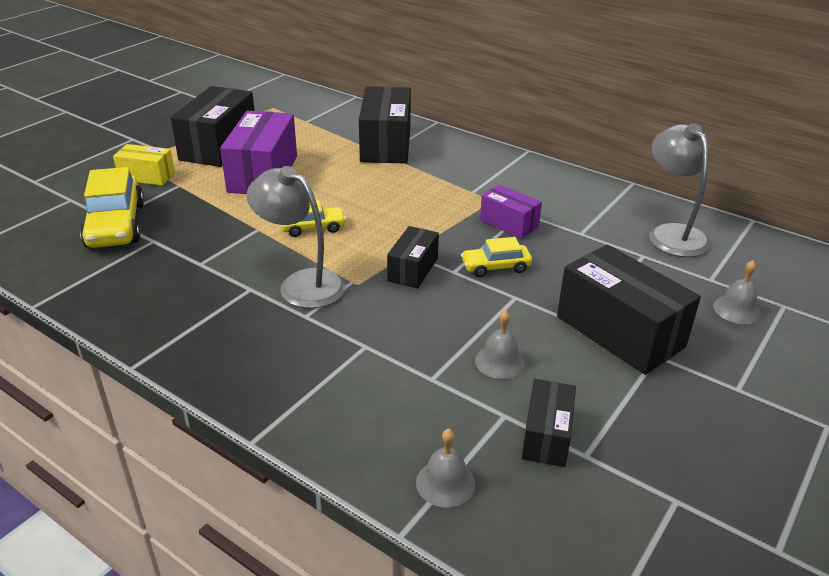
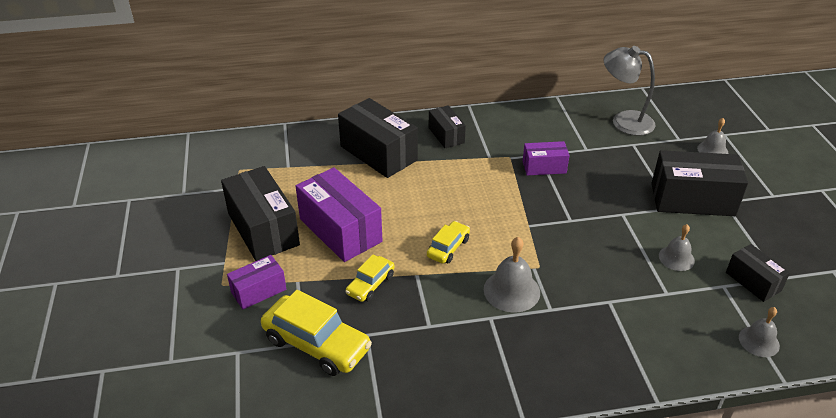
camera: 45 degrees left, 5 degrees up
(147, 176) = (258, 291): yellow box -> purple box
(301, 284) = (511, 291): grey lamp -> grey bell
(413, 269) = (550, 235): black box -> black box (446, 135)
(495, 267) = (584, 202): yellow car -> yellow car (370, 284)

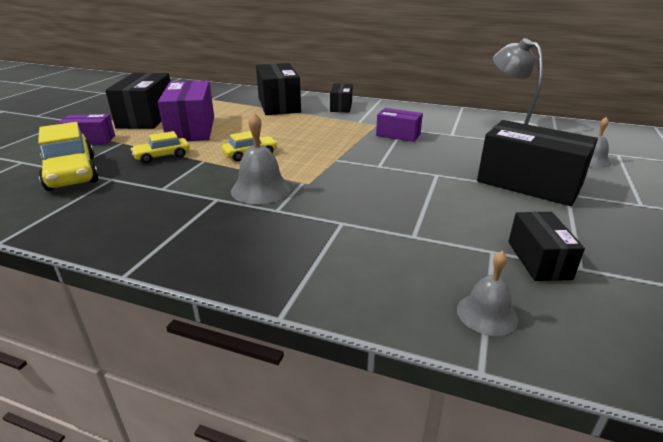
camera: 30 degrees right, 10 degrees down
(676, 258) = (458, 215): grey bell -> none

